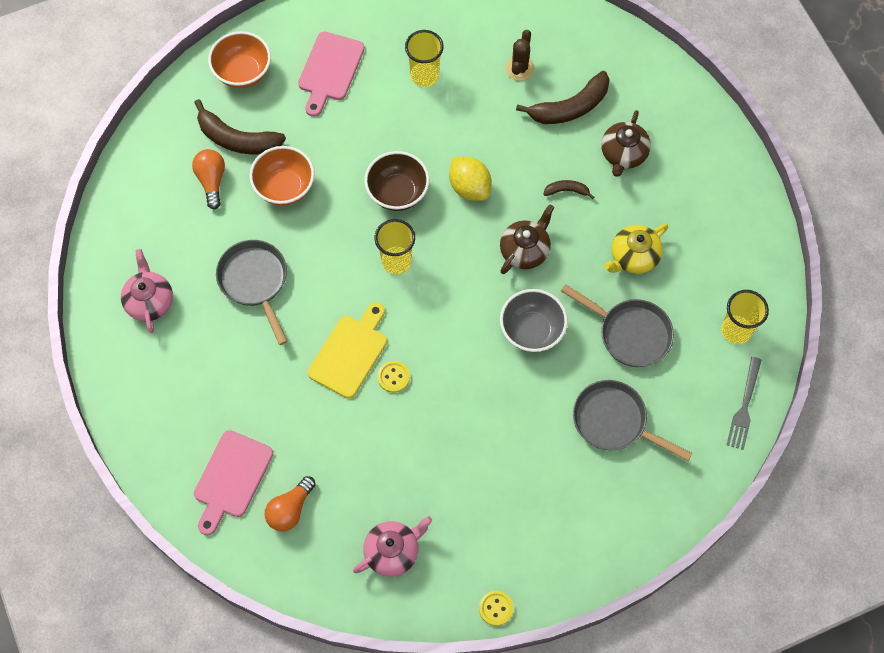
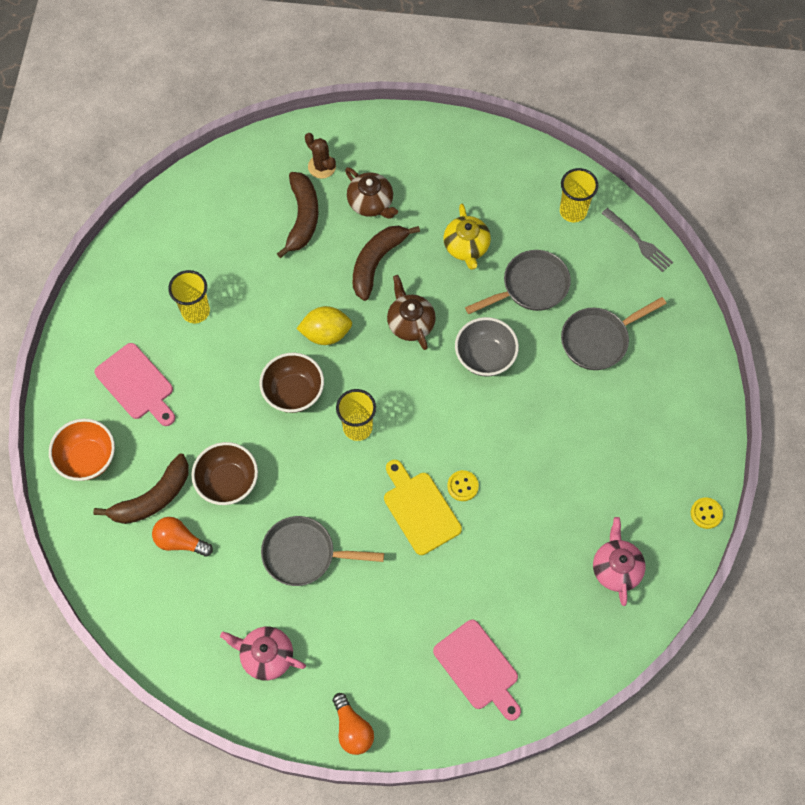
camera: 60 degrees left, 0 degrees up
(284, 187) = (228, 482): orange bowl -> brown bowl
(290, 509) = (534, 633): orange light bulb -> orange light bulb (352, 729)
(519, 68) = (240, 235): brown cactus -> brown cactus (321, 166)
(567, 191) = (377, 262): brown banana -> brown banana, size x2.04

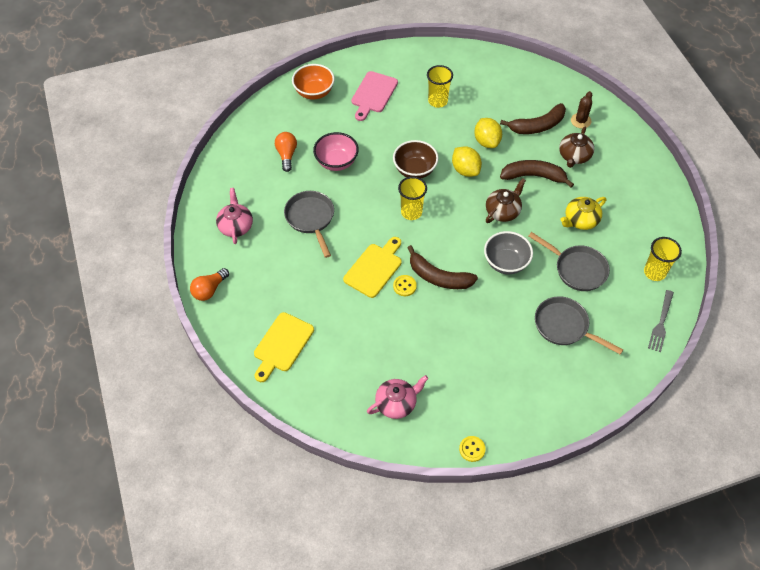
camera: 65 degrees right, 10 degrees down
(152, 498) = (306, 131): brown banana -> brown banana (438, 277)
(228, 482) = (336, 162): brown bowl -> pink bowl
(295, 287) = (486, 141): none -> yellow lemon
(478, 668) = (282, 345): pink cutting board -> yellow cutting board

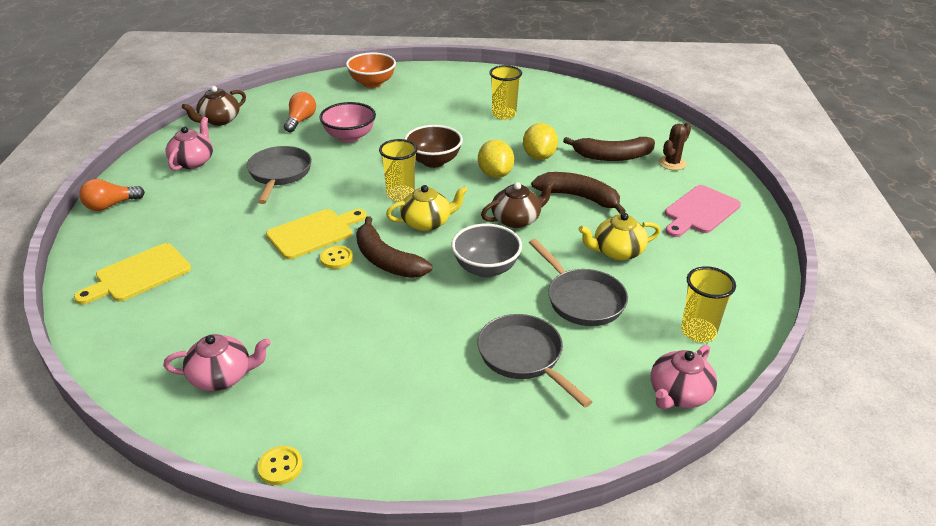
camera: 20 degrees right, 20 degrees down
(373, 94) = (435, 96): pink cutting board -> pink cutting board (700, 211)
(445, 233) = (427, 222): none -> yellow teapot
(574, 156) = (644, 191): brown teapot -> brown teapot (219, 120)
(661, 323) = (678, 394): grey fork -> pink teapot

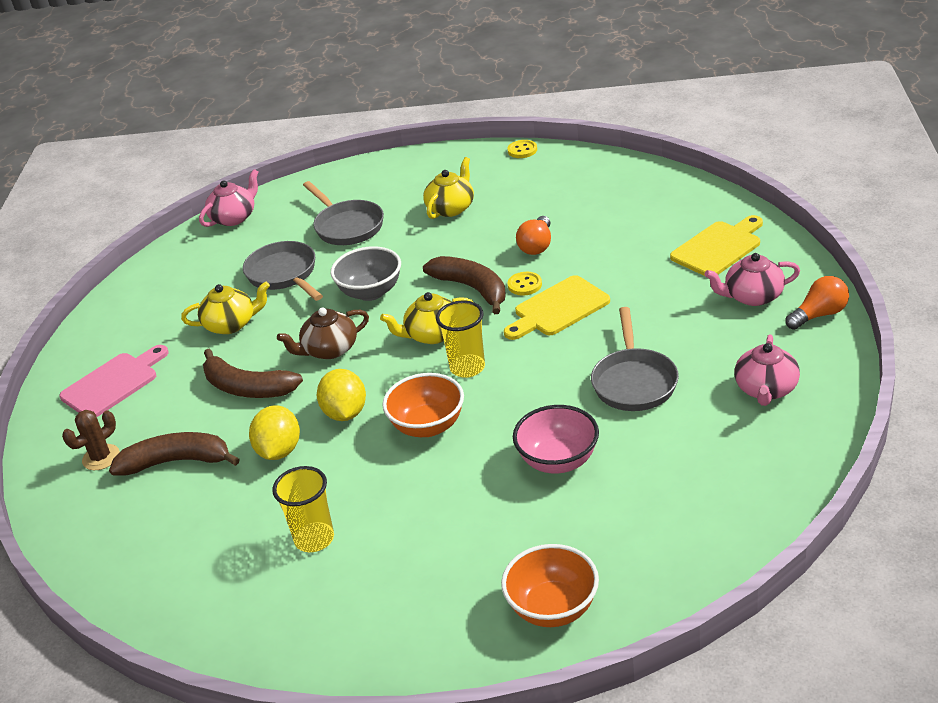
camera: 175 degrees left, 0 degrees up
(219, 120) = (784, 475): brown teapot -> none
(222, 376) = (589, 187): pink teapot -> pink teapot (752, 296)
(300, 121) = (648, 489): orange light bulb -> orange light bulb (537, 246)
(396, 368) = (451, 208): none -> yellow teapot
(433, 161) = (428, 426): brown bowl -> orange bowl
(698, 332) = (193, 260): yellow cup -> none

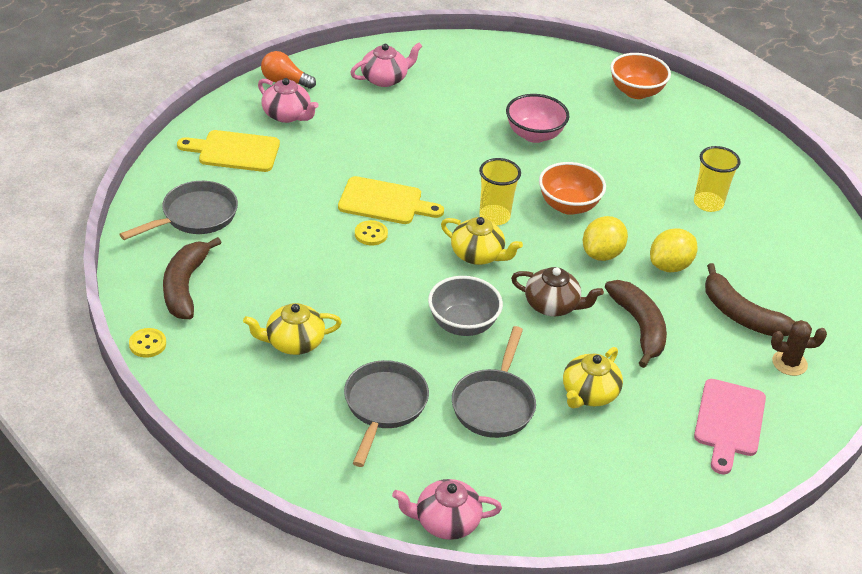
camera: 140 degrees left, 5 degrees up
(113, 383) = (729, 422): pink cutting board -> pink cutting board turned 75 degrees counterclockwise
(231, 324) = (589, 394): yellow teapot -> yellow teapot turned 90 degrees counterclockwise
(472, 289) = (402, 262): brown banana -> brown banana (185, 286)
(537, 246) = (310, 253): orange light bulb -> none
(634, 382) = (430, 133): grey pan -> grey pan (195, 216)

